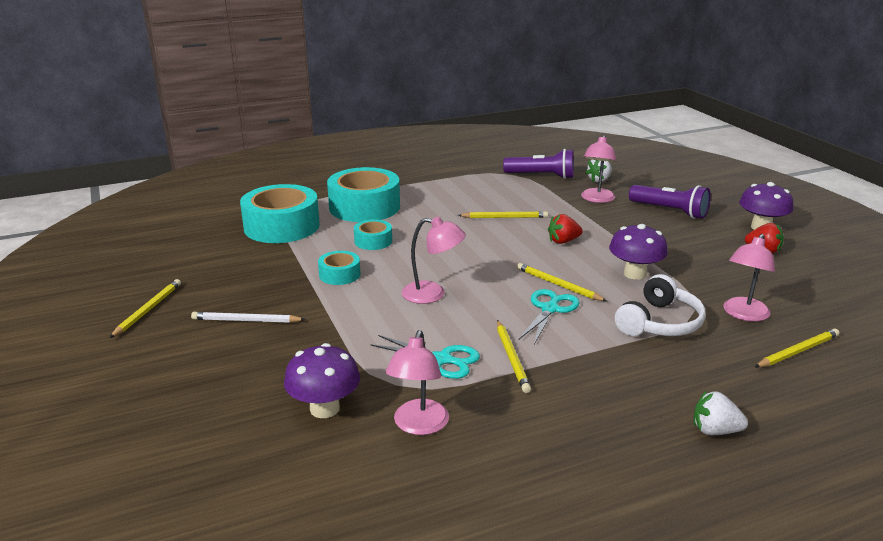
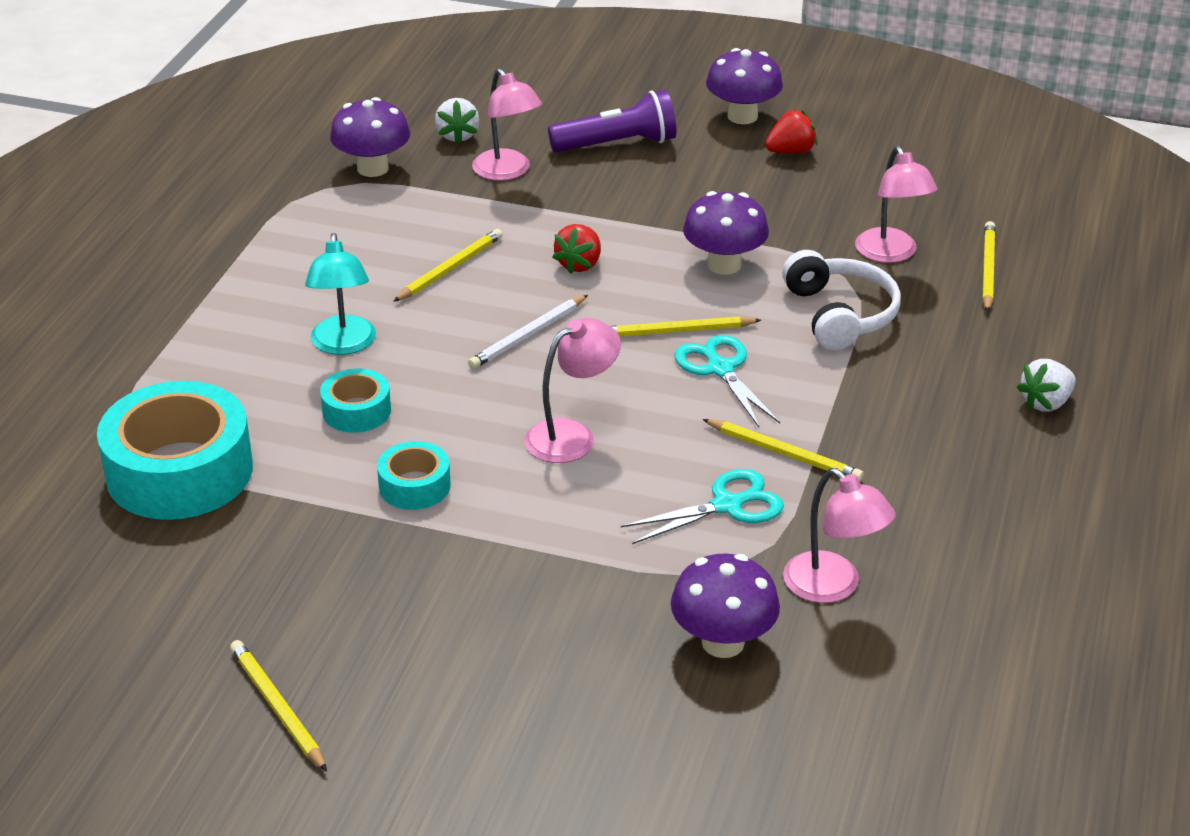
camera: 50 degrees left, 10 degrees up
(246, 321) = (433, 624): white pencil -> white pencil (528, 335)
(364, 207) = (232, 365): turquoise tape -> none
(413, 220) = (343, 345): none -> turquoise lamp
(541, 176) = (372, 168): purple flashlight -> purple mushroom

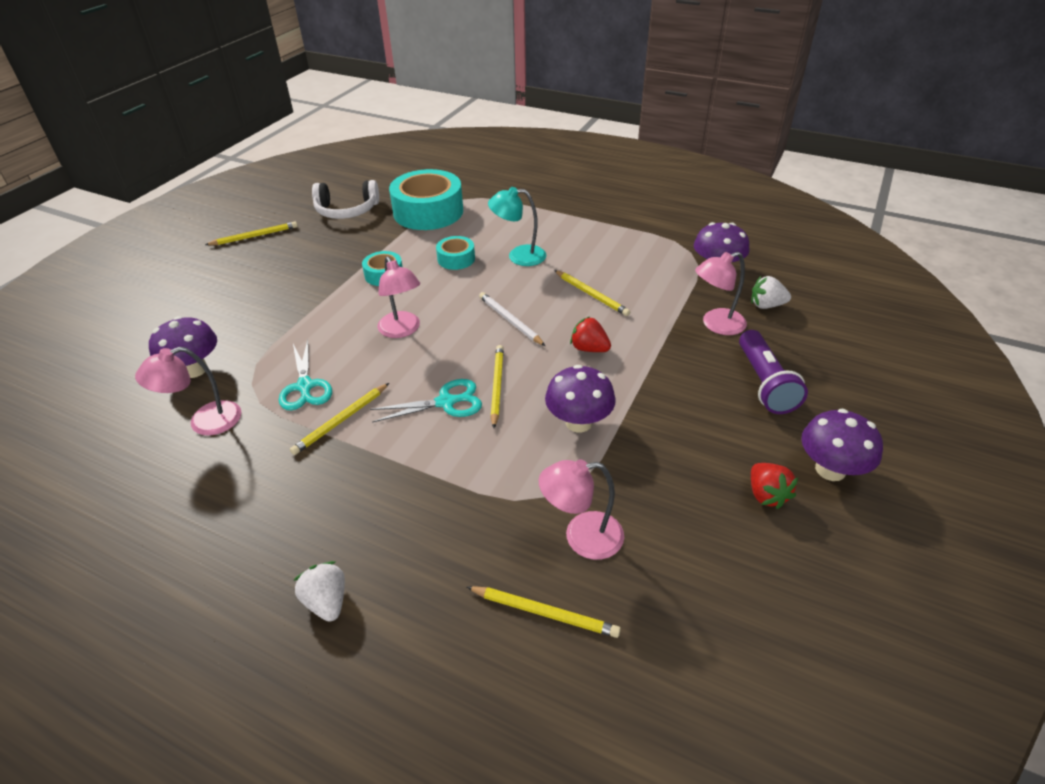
camera: 100 degrees right, 5 degrees up
(840, 315) = (495, 481): white headphones -> white headphones (347, 210)

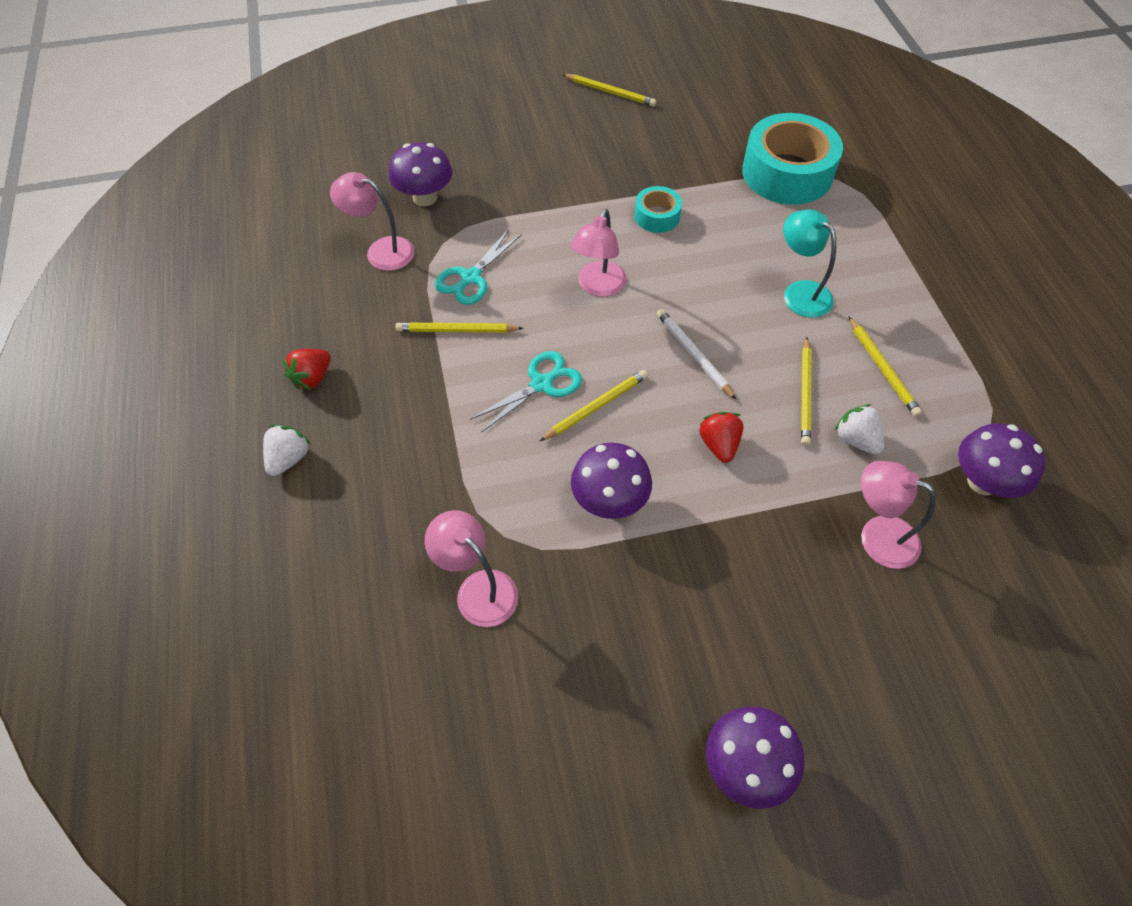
camera: 50 degrees right, 15 degrees up
(347, 210) = (717, 117): white headphones -> none
(446, 402) = (541, 384): turquoise scissors -> turquoise scissors turned 75 degrees counterclockwise
(456, 259) = (739, 248): turquoise tape -> none
(510, 321) = (693, 354): white pencil -> white pencil turned 45 degrees counterclockwise
(544, 612) = (383, 610): yellow pencil -> yellow pencil (882, 368)
(764, 383) = (824, 636): purple flashlight -> none
(766, 305) = (969, 569): white strawberry -> white strawberry (856, 440)
(766, 495) = (656, 719): red strawberry -> red strawberry (312, 378)

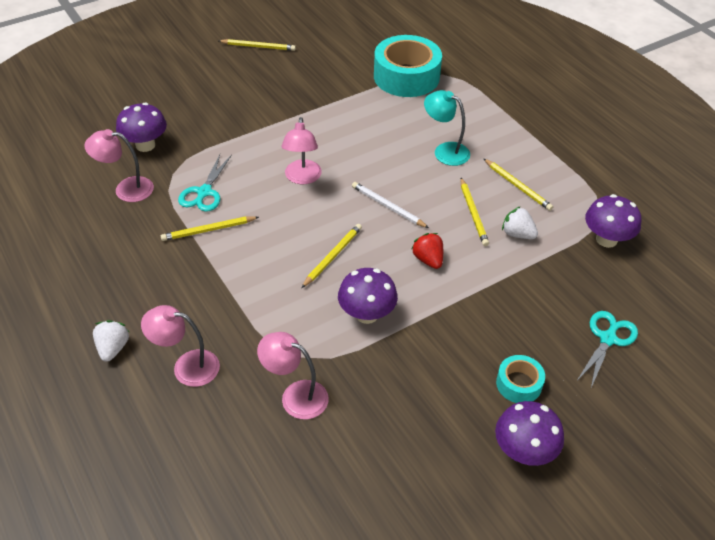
camera: 20 degrees left, 10 degrees down
(312, 378) = (108, 288): red strawberry -> none
(541, 384) = (287, 251): turquoise scissors -> turquoise scissors (607, 339)
(657, 216) = (326, 123): turquoise tape -> turquoise tape (519, 384)
(877, 536) = (553, 289): pink lamp -> pink lamp (187, 366)

